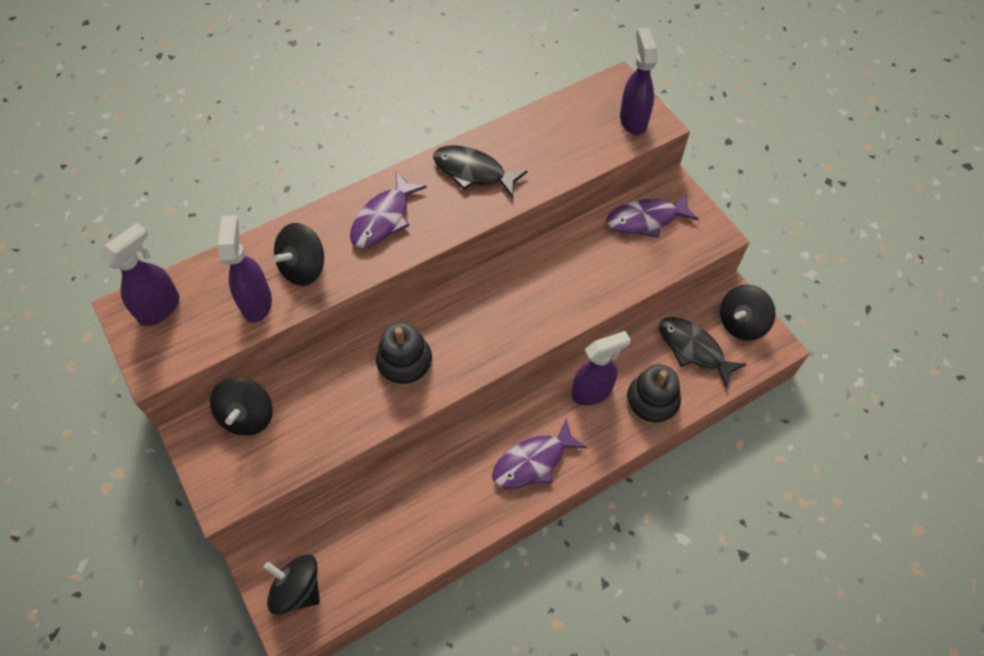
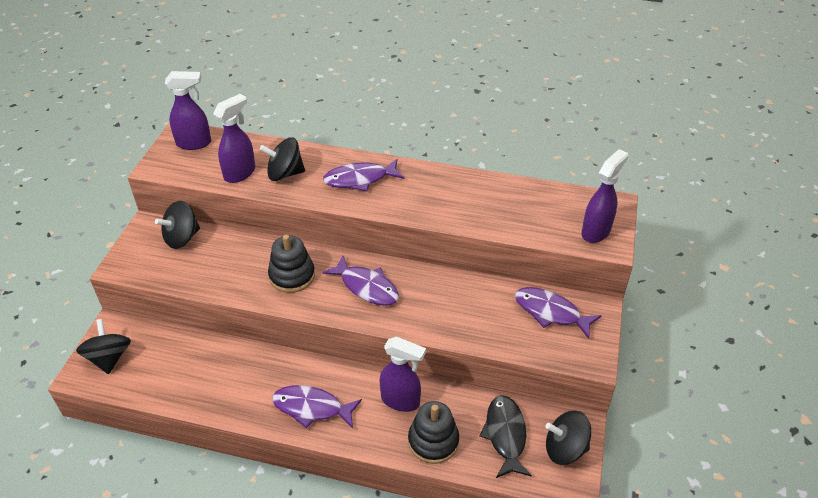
camera: 45 degrees right, 15 degrees down
(473, 172) = (445, 190): black fish -> none
(482, 318) = (366, 287): none -> purple fish

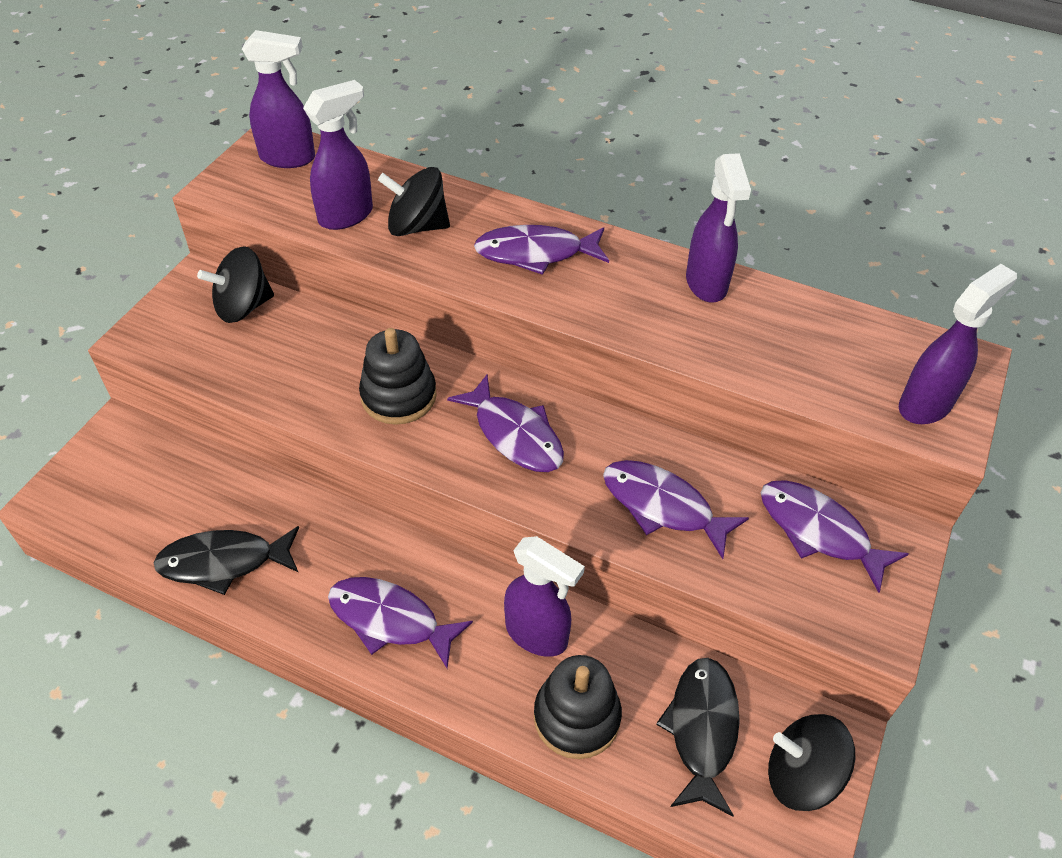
camera: 10 degrees right, 5 degrees up
(109, 358) = (99, 479): black spinning top -> none
(201, 393) = (223, 562): none -> black fish
(461, 313) = (662, 506): none -> purple fish
(463, 183) = (706, 284): none -> purple spray bottle

